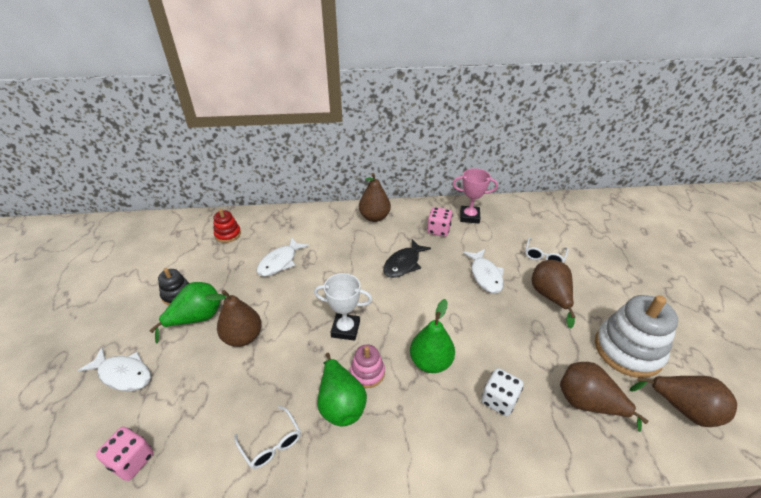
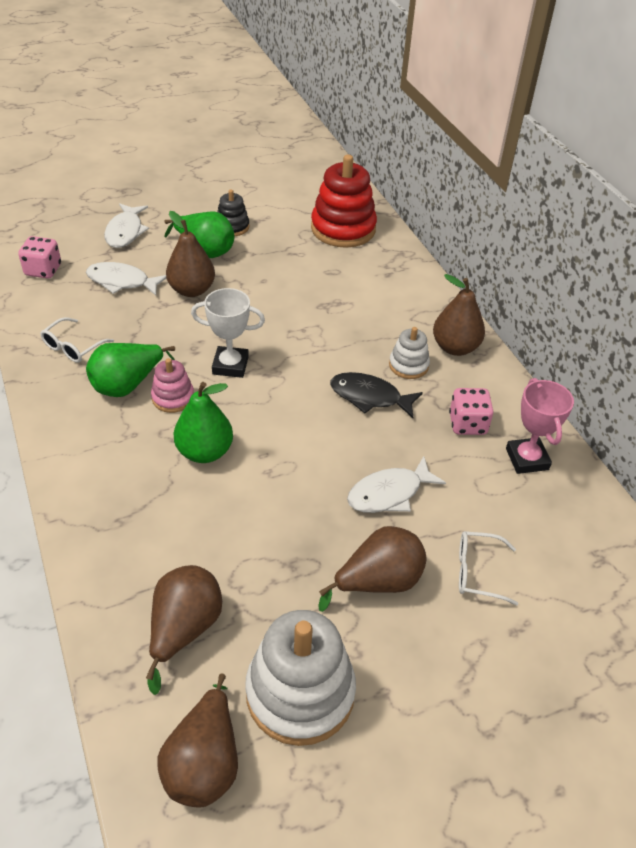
camera: 70 degrees right, 5 degrees up
(228, 234) = (343, 229): red stacking toy -> red stacking toy, size x1.93
(280, 262) = (316, 283): white fish -> white fish (122, 282)
(345, 329) = (230, 365): white trophy -> white trophy turned 75 degrees counterclockwise
(382, 240) = (408, 365): none -> white stacking toy
(499, 400) = (165, 527): white dice -> none

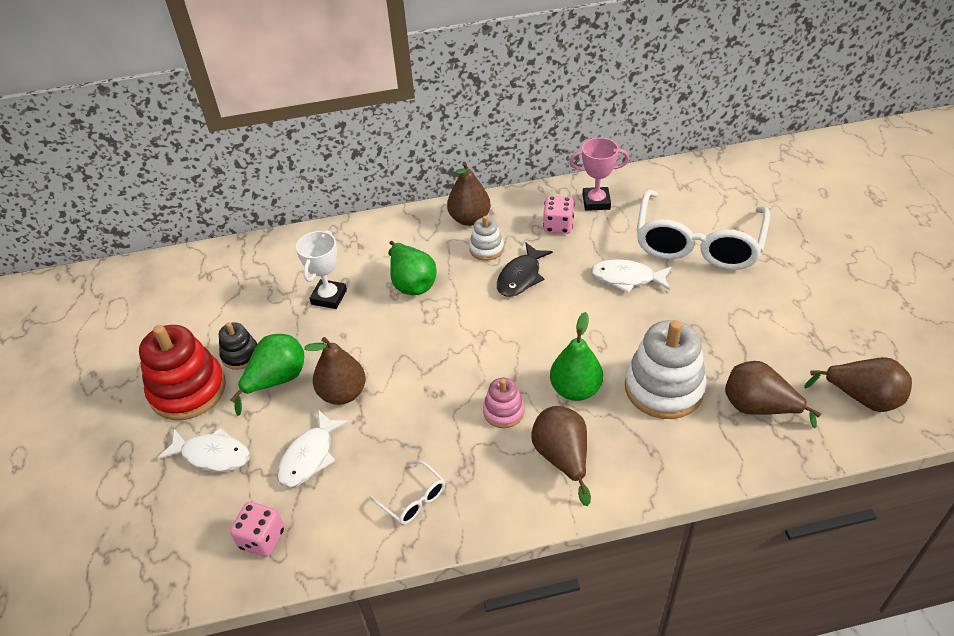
camera: 75 degrees left, 0 degrees up
(128, 385) = (480, 448): green pear -> green pear (412, 283)
(230, 365) = (466, 367): white trophy -> white trophy (329, 297)
(300, 692) = (802, 344): white stacking toy -> white stacking toy (664, 388)
(343, 229) = (278, 268): red stacking toy -> red stacking toy (188, 390)
(378, 582) = (708, 294): brown pear -> brown pear (562, 458)
(389, 493) = (626, 278): white fish -> white fish turned 120 degrees clockwise
(478, 572) = (698, 243): white glasses -> white glasses, size x2.43

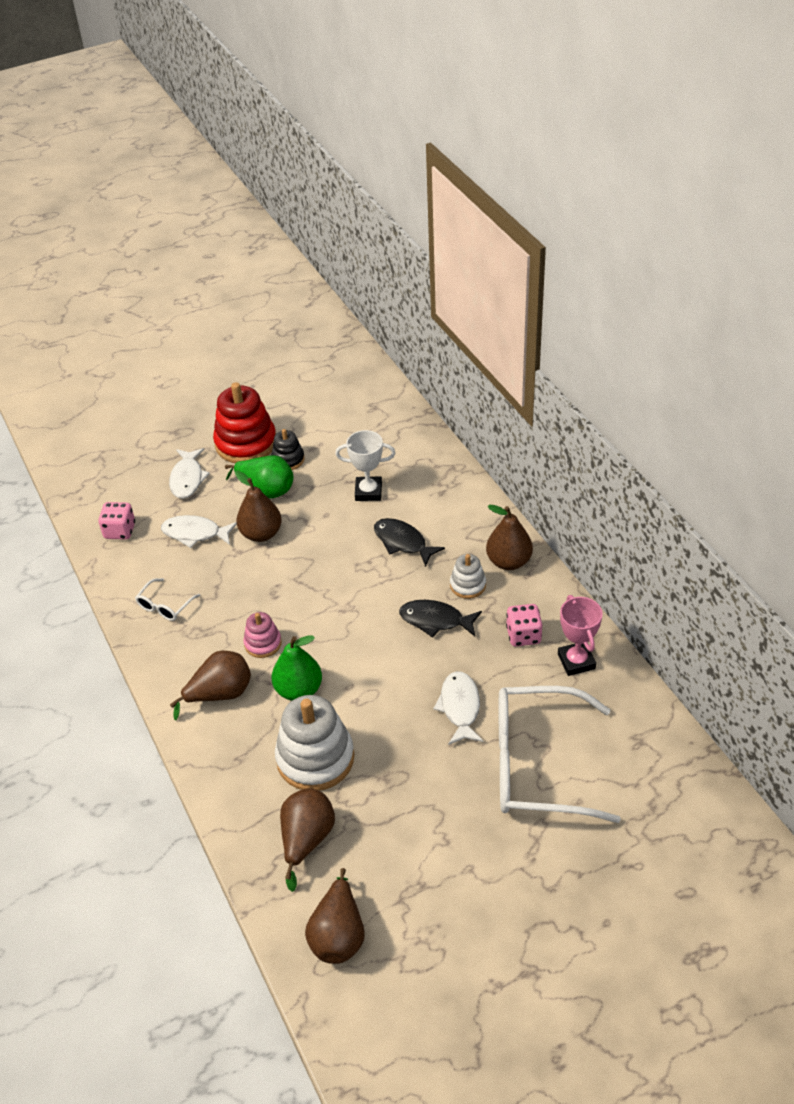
camera: 75 degrees right, 0 degrees up
(412, 283) = (403, 542): green pear -> black fish

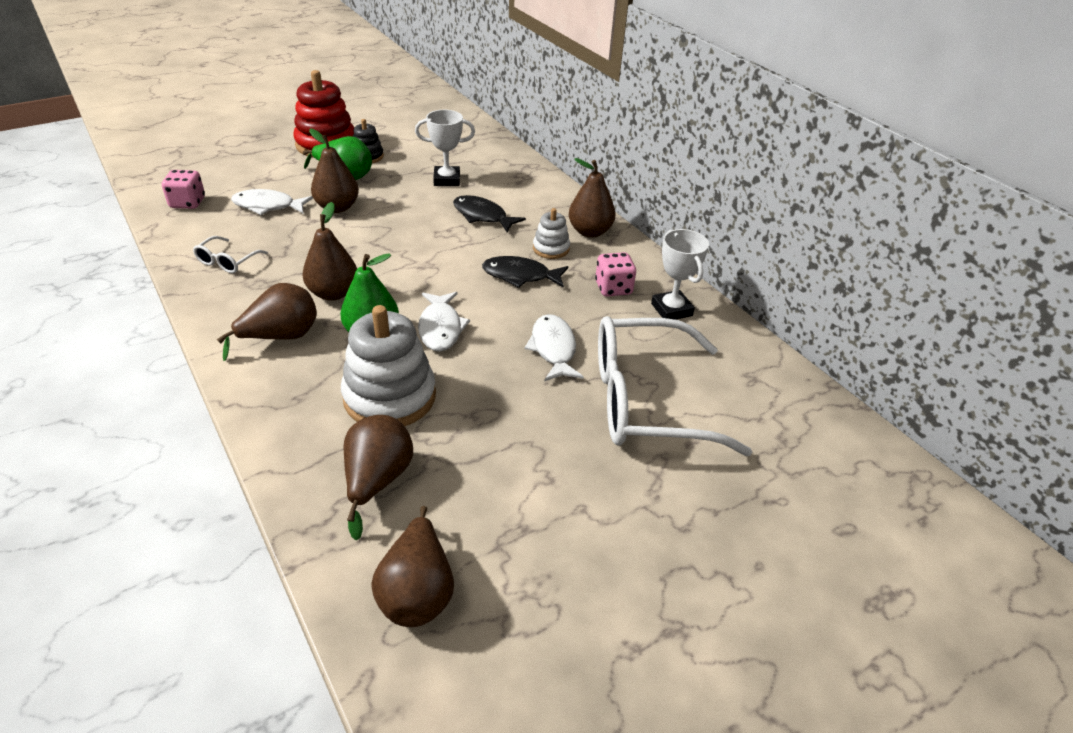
camera: 10 degrees left, 5 degrees down
(187, 479) = (265, 167): white fish -> white fish (440, 328)
(263, 643) = (333, 293): pink stacking toy -> brown pear
(576, 661) = (671, 309): pink trophy -> white trophy

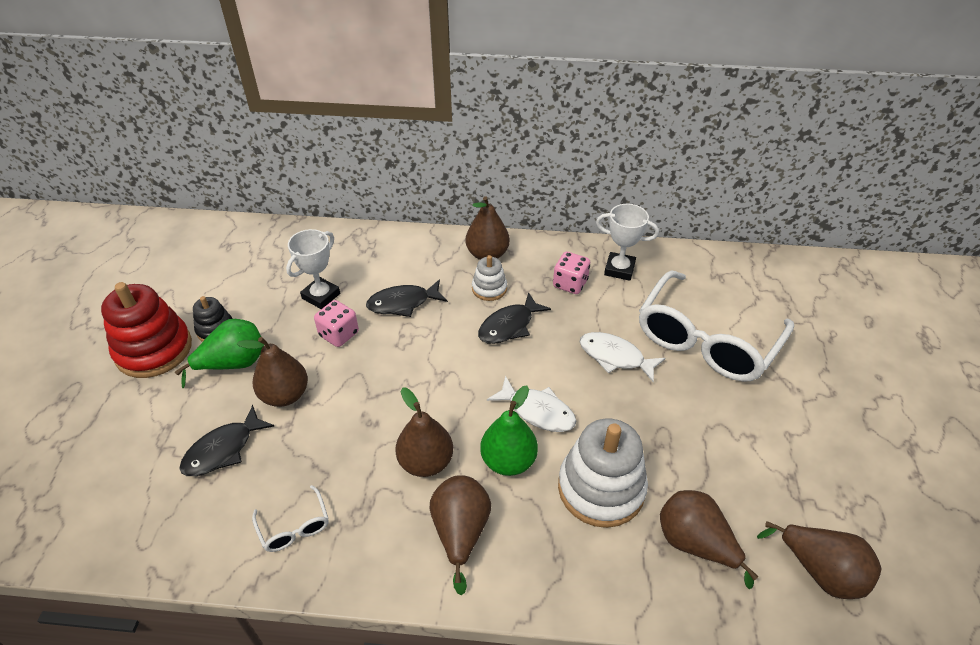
camera: 50 degrees left, 5 degrees up
(187, 203) = (138, 520): pink dice -> pink dice (339, 334)
(268, 206) = (223, 450): white fish -> black fish

